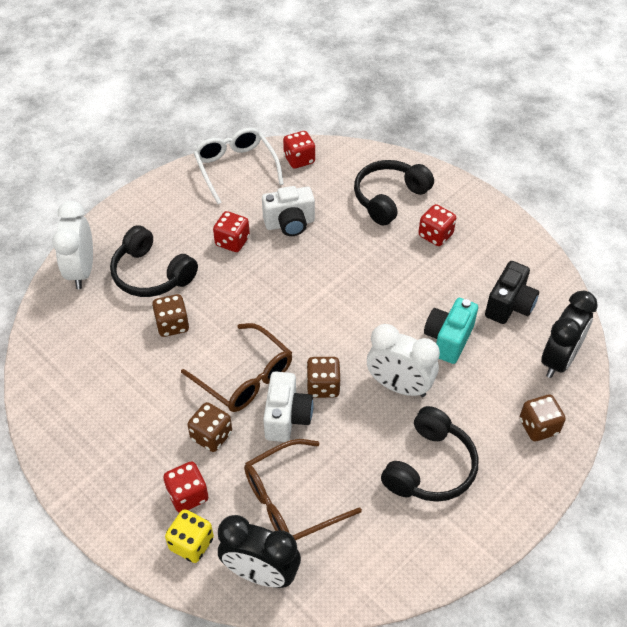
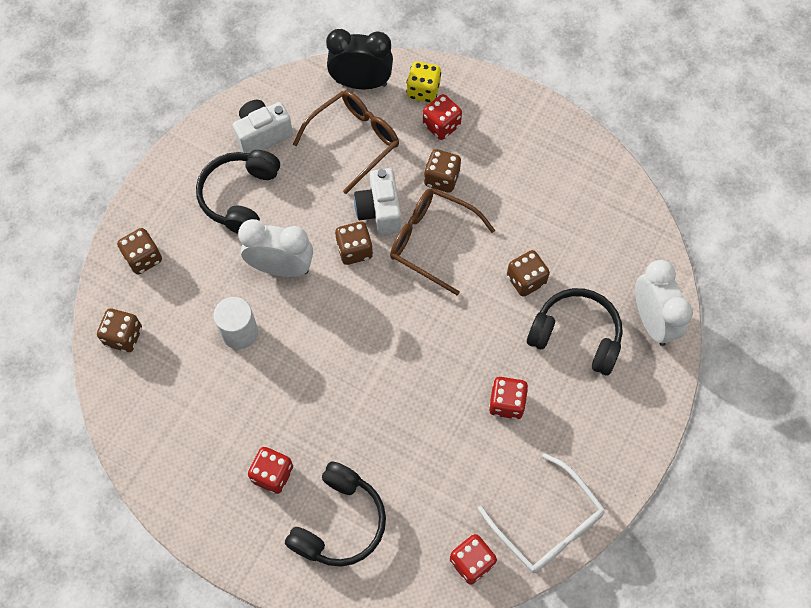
camera: 165 degrees right, 15 degrees up
(290, 224) = (449, 447): white camera -> white camera (263, 135)
(448, 339) = (240, 332): turquoise camera -> white cylinder
(509, 306) = (178, 392): black camera -> none
(559, 360) = (124, 336): black clock -> brown dice

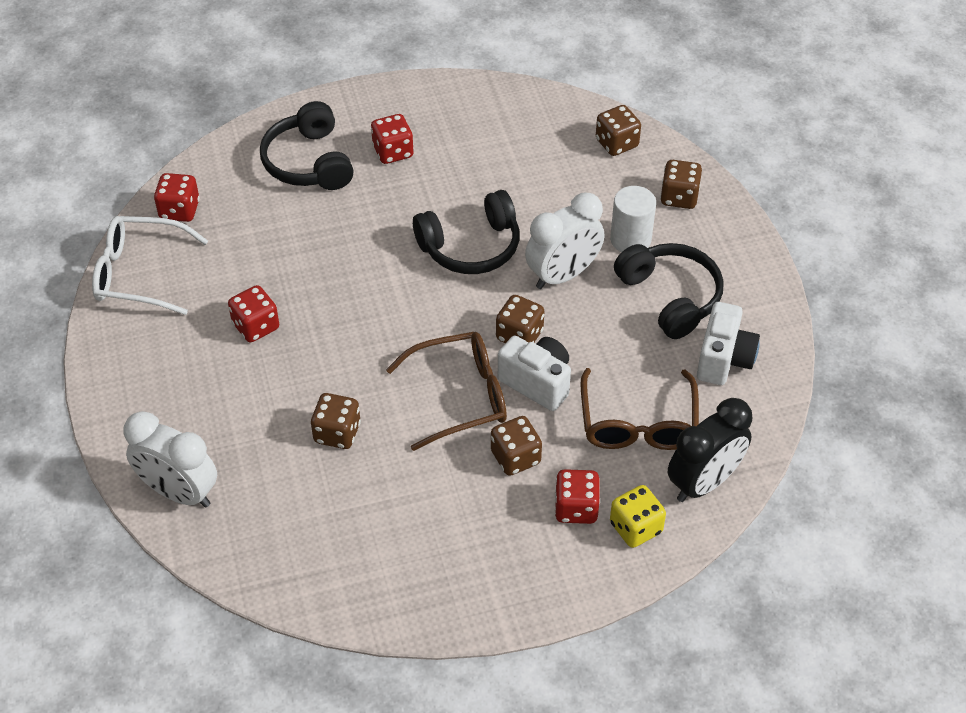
camera: 135 degrees right, 15 degrees down
(240, 332) = (534, 210): white cylinder -> white cylinder (630, 239)
(576, 336) = (243, 423): black headphones -> black headphones (471, 246)

